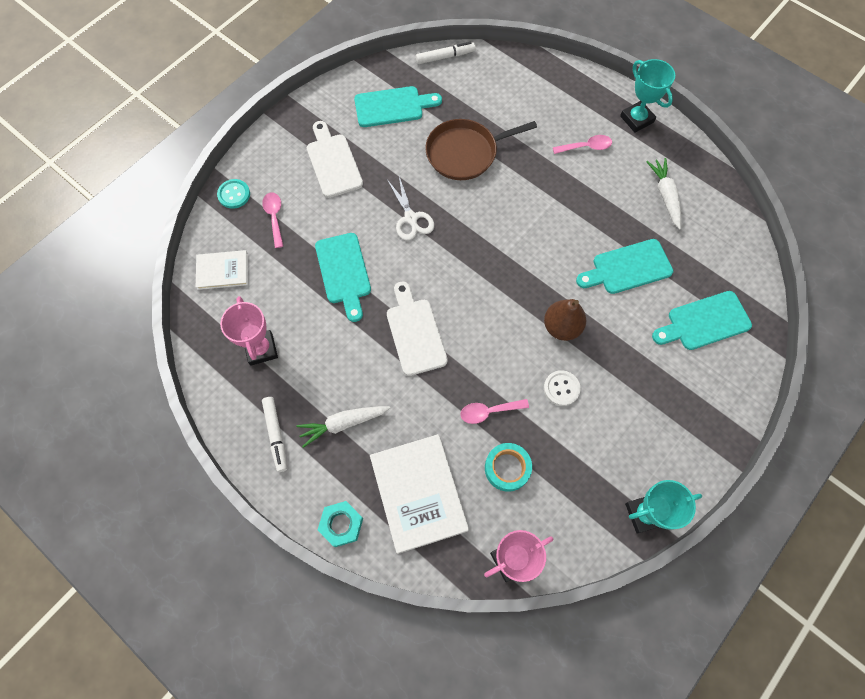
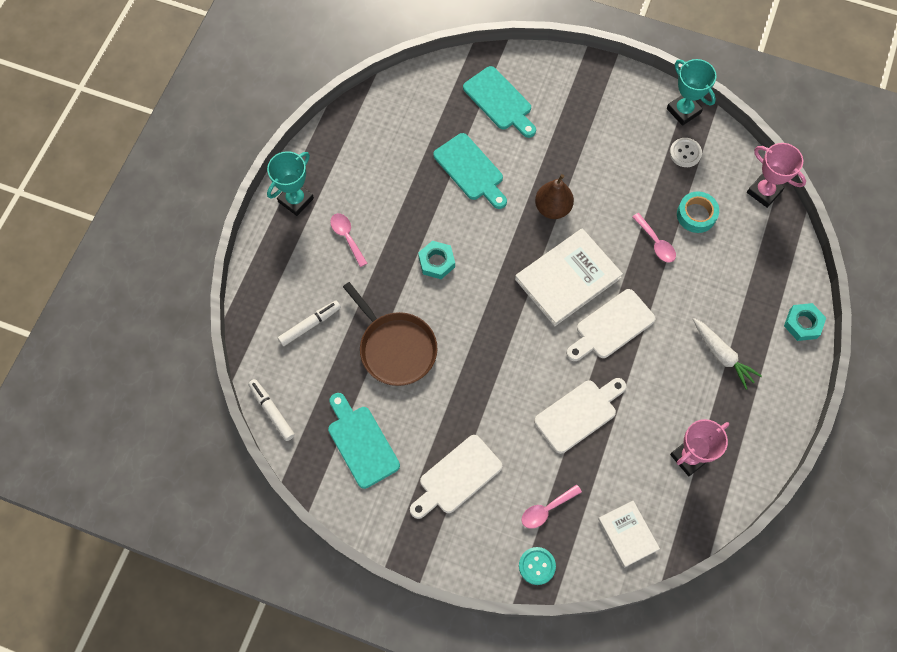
camera: 110 degrees left, 0 degrees up
(276, 435) = (759, 408): white marker -> white marker (310, 325)
(344, 272) = (579, 414): turquoise cutting board -> white cutting board
(411, 218) = (494, 373): white scissors -> none
(418, 493) = (749, 274): white book -> white book (567, 278)
(536, 208) = (436, 262): none -> turquoise nut
(561, 388) = (609, 193): white button -> white button (685, 153)
(665, 196) = (380, 156): white carrot -> none

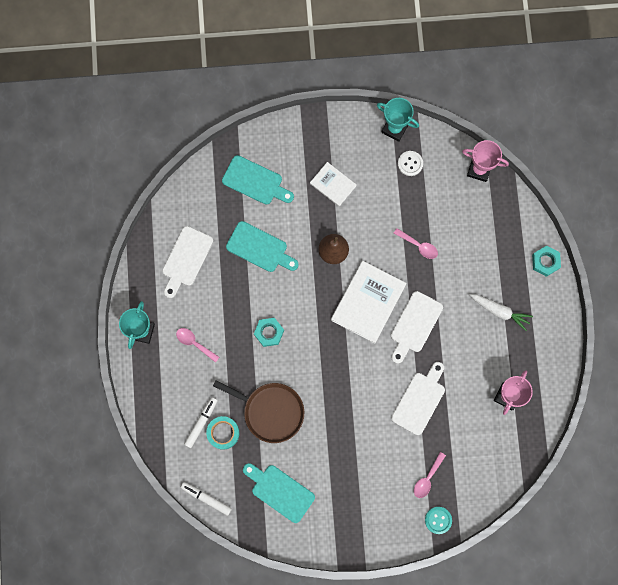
camera: 25 degrees left, 10 degrees up
(457, 477) = (357, 484): white cutting board -> white cutting board (186, 259)
(628, 534) = (488, 469): white book -> white book (333, 184)
(696, 215) = (438, 210): turquoise tape -> turquoise tape (223, 433)

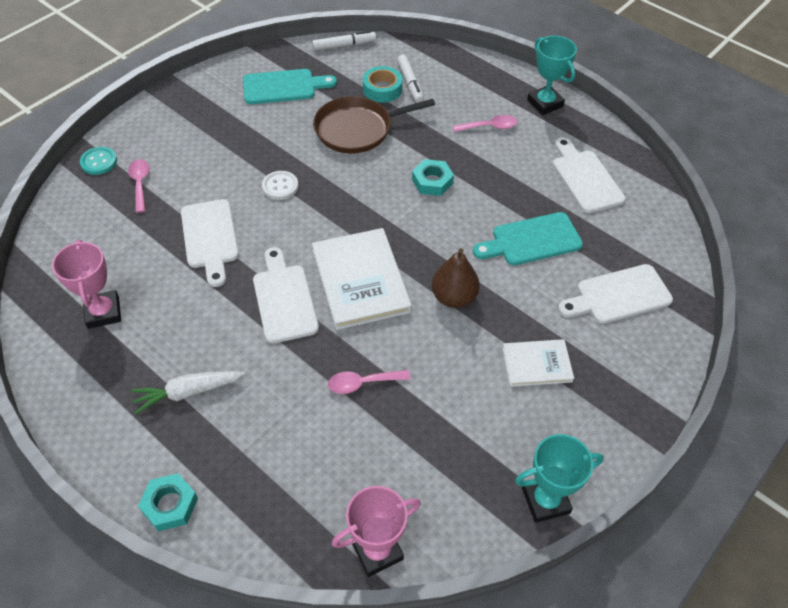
camera: 135 degrees right, 25 degrees down
(255, 181) = (618, 295): turquoise cutting board -> white cutting board
(410, 163) = (476, 472): white button -> white button (280, 186)

